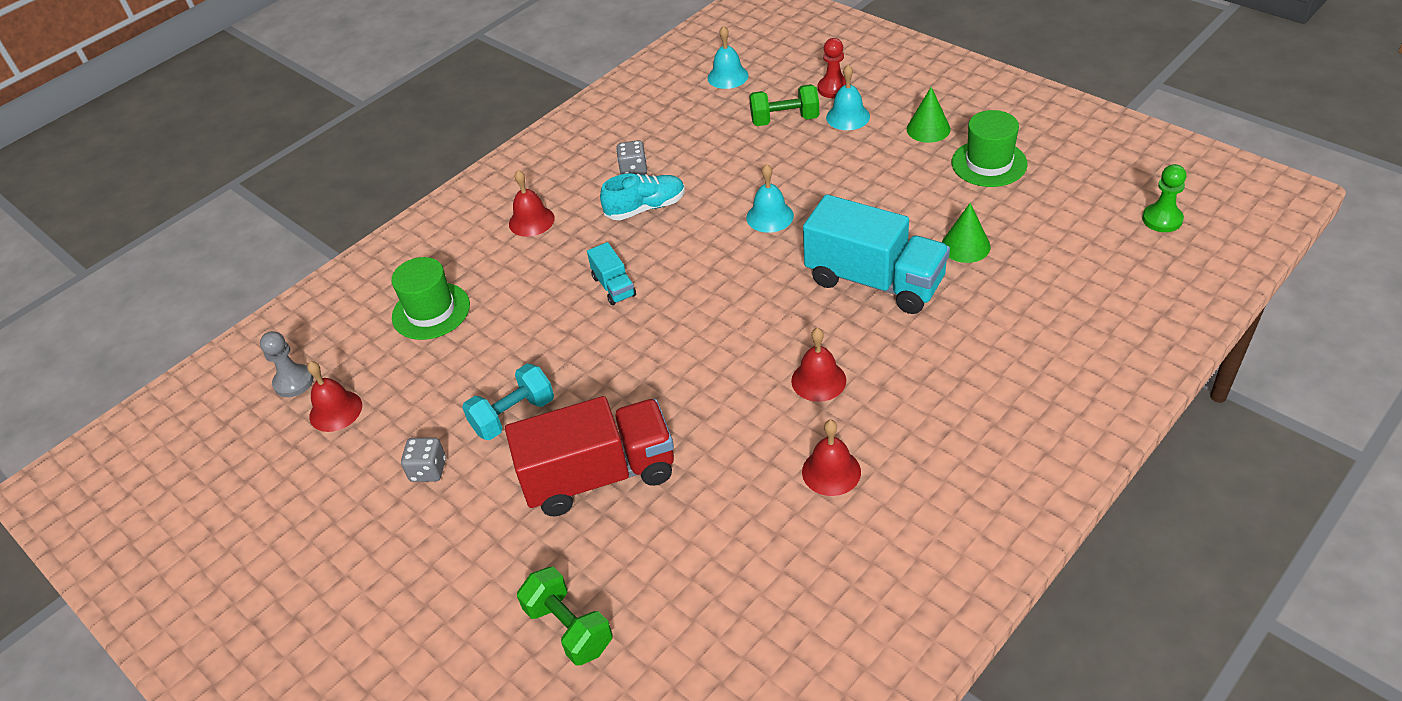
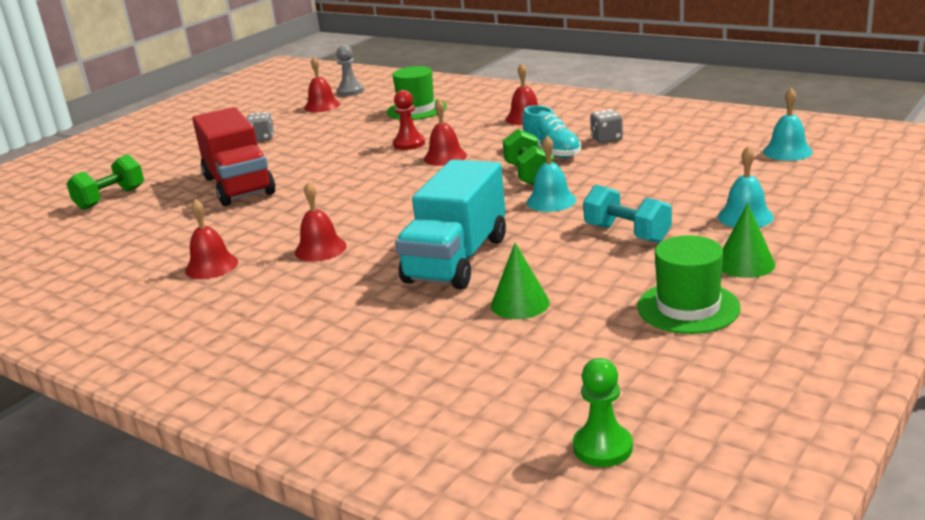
camera: 80 degrees right, 20 degrees down
(513, 415) = (305, 151): turquoise dumbbell -> turquoise dumbbell (627, 233)
(613, 286) = (445, 157): turquoise truck -> red bell
(784, 120) = (720, 187): green dumbbell -> green dumbbell (529, 175)
(833, 88) = (799, 203): red pawn -> red pawn (409, 144)

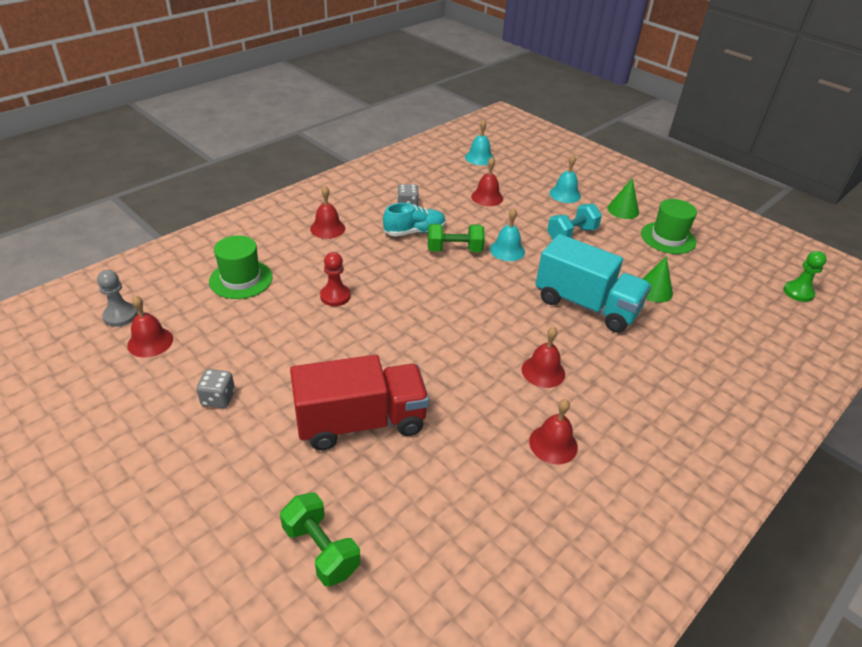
camera: 85 degrees left, 15 degrees up
(445, 157) = (385, 281): red bell -> red bell (487, 197)

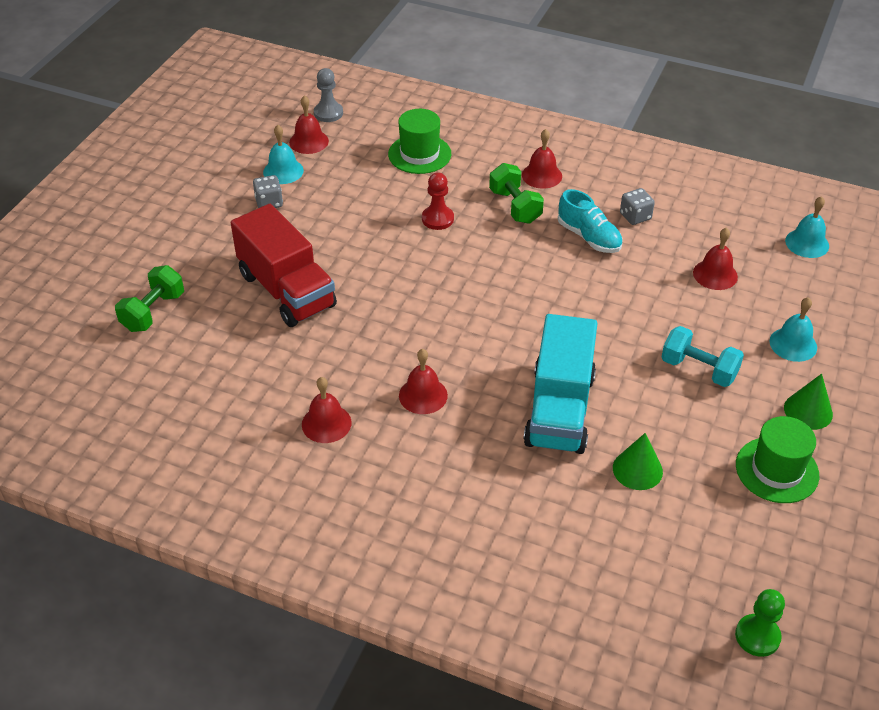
camera: 70 degrees right, 5 degrees up
(454, 250) = (580, 277): green dumbbell -> green dumbbell (515, 206)
(507, 250) = (615, 319): turquoise bell -> turquoise bell (283, 171)

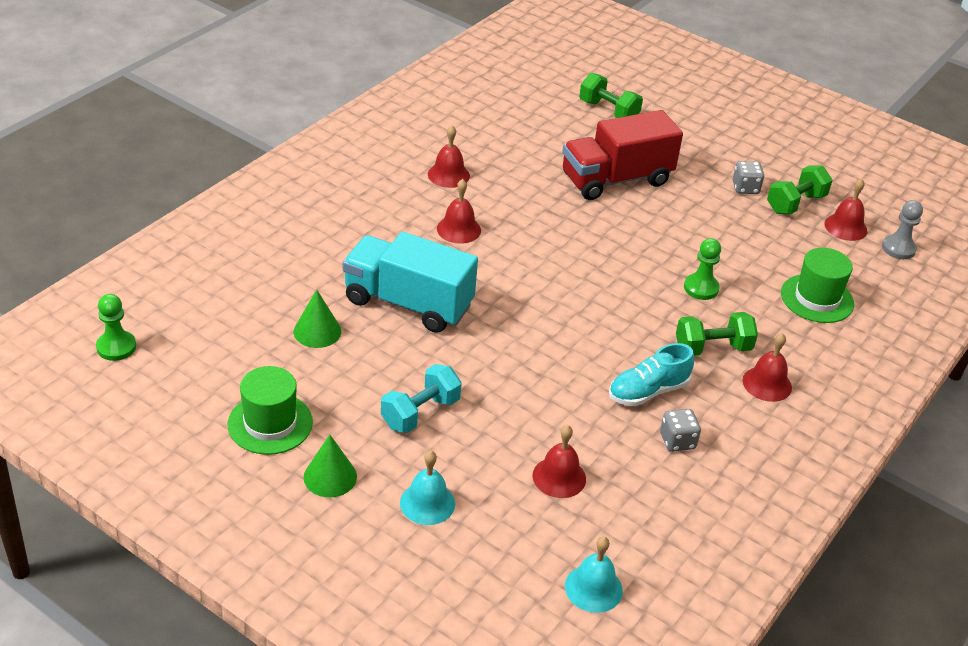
camera: 100 degrees right, 5 degrees down
(283, 171) = (795, 203): turquoise bell -> green dumbbell
(437, 219) = (701, 288): red pawn -> green pawn

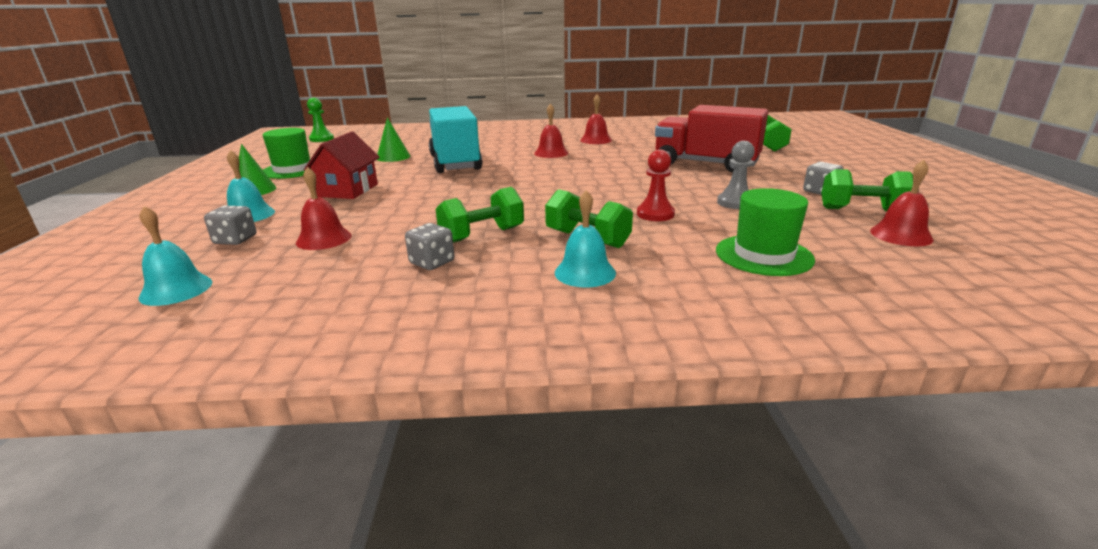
camera: 55 degrees right, 15 degrees down
(420, 413) = (348, 190): turquoise dumbbell -> red house
(500, 530) = (235, 240): none -> grey dice
(648, 391) = (482, 235): turquoise shoe -> green dumbbell
(701, 288) = (655, 214): green pawn -> red pawn
(767, 383) = (585, 272): red bell -> turquoise bell
(898, 248) = (956, 266): grey pawn -> grey pawn (735, 203)

